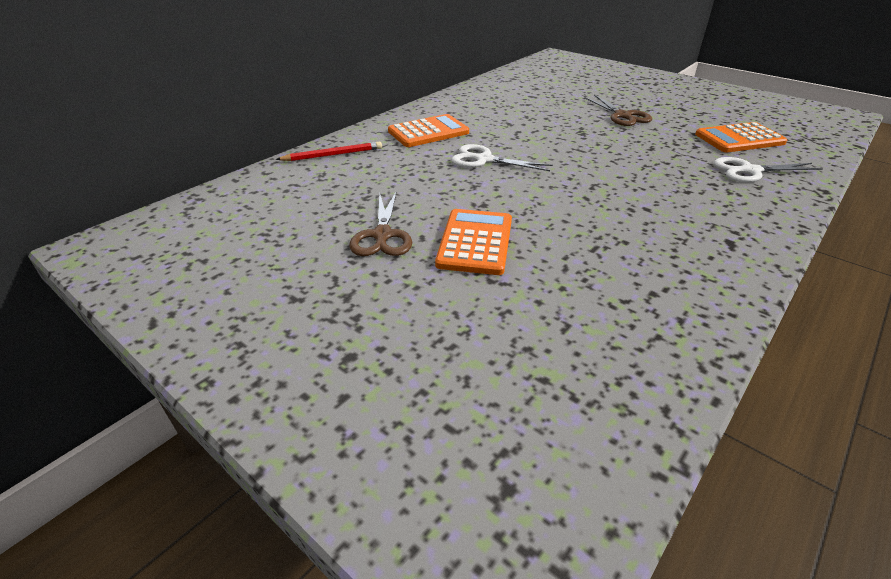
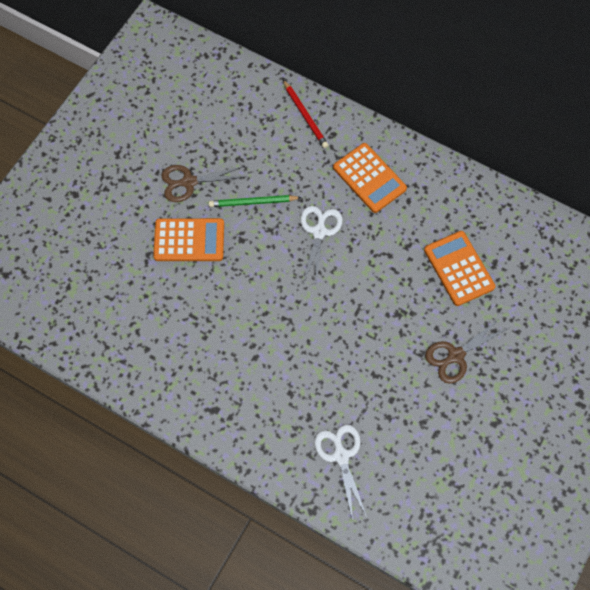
camera: 80 degrees right, 30 degrees up
(433, 193) = (253, 202): none -> green pencil
(739, 139) = (417, 465): orange calculator -> orange calculator (459, 268)

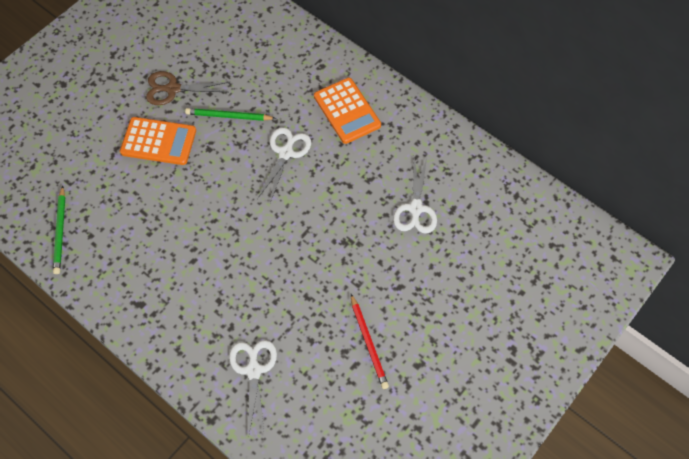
camera: 10 degrees right, 5 degrees down
(116, 350) = (60, 231): none -> green pencil
(305, 115) = (299, 45): red pencil -> red pencil (368, 342)
(455, 355) = (393, 291): brown scissors -> none
(459, 268) = (415, 208): orange calculator -> white scissors

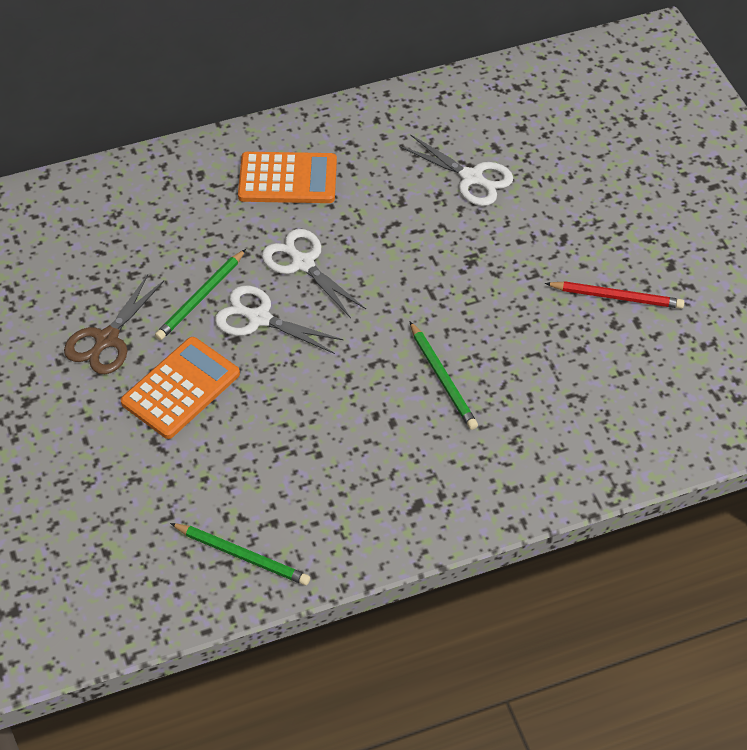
camera: 60 degrees left, 10 degrees down
(241, 271) = (443, 378): none -> green pencil
(254, 370) = (585, 421): white scissors -> white scissors (259, 318)

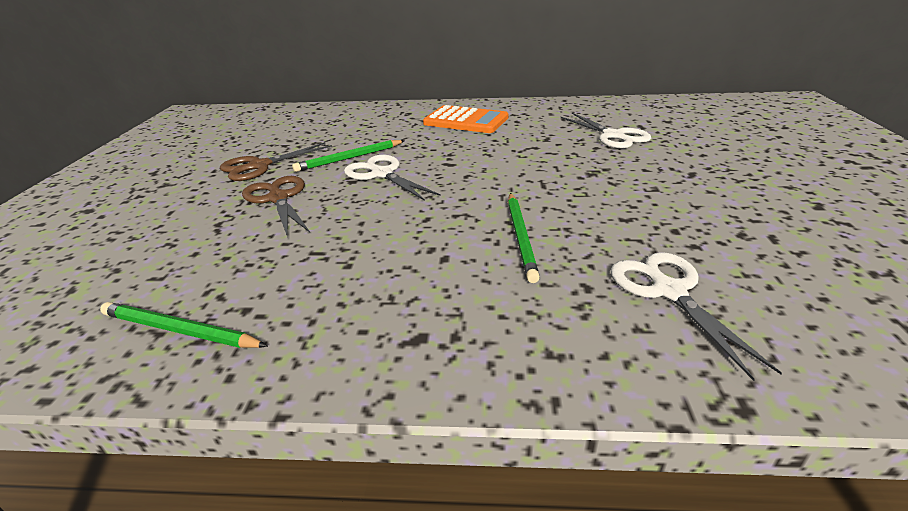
camera: 25 degrees right, 20 degrees down
(181, 388) = (278, 198): orange calculator -> brown scissors
(242, 555) = (180, 331): green pencil -> green pencil turned 150 degrees clockwise
(303, 263) = (443, 154): white scissors -> white scissors (669, 291)
(616, 297) = (747, 216): red pencil -> none

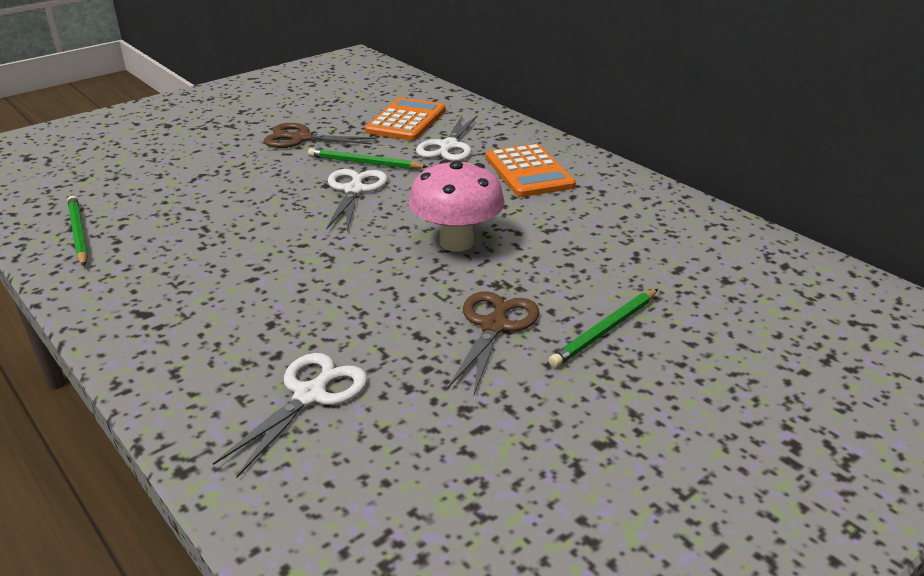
camera: 45 degrees right, 0 degrees up
(278, 198) = (261, 174): brown scissors -> brown scissors (494, 326)
(321, 128) = (406, 121): none -> orange calculator
(518, 167) = (456, 242): none -> pink mushroom
(521, 237) = (321, 297): green pencil -> green pencil (605, 330)
(613, 136) = (618, 262): white scissors -> white scissors (448, 146)

